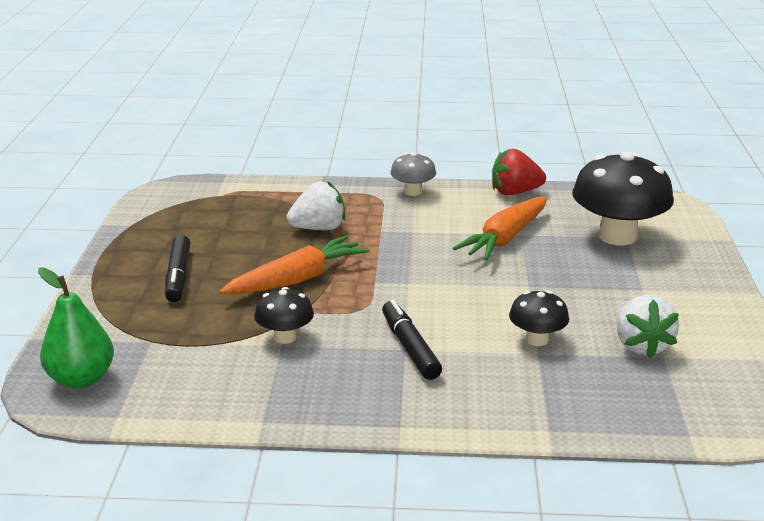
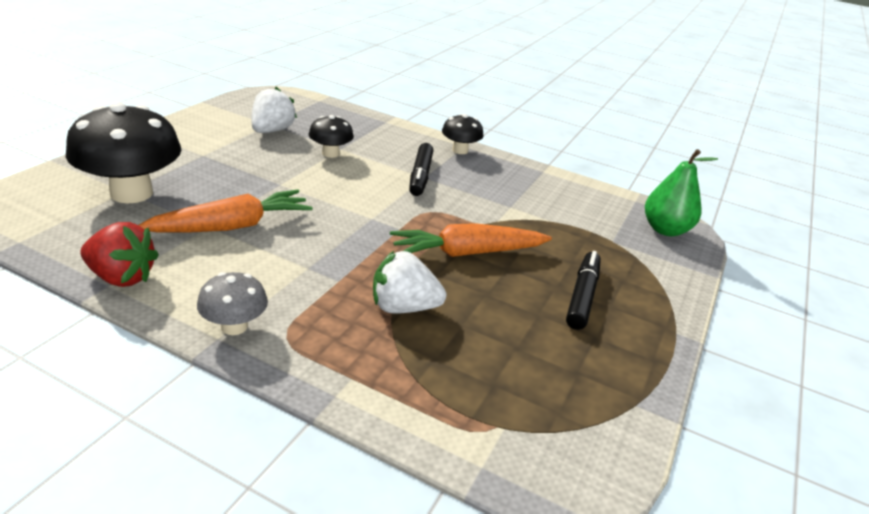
camera: 160 degrees left, 5 degrees up
(285, 337) = (505, 210): black mushroom -> black mushroom (460, 150)

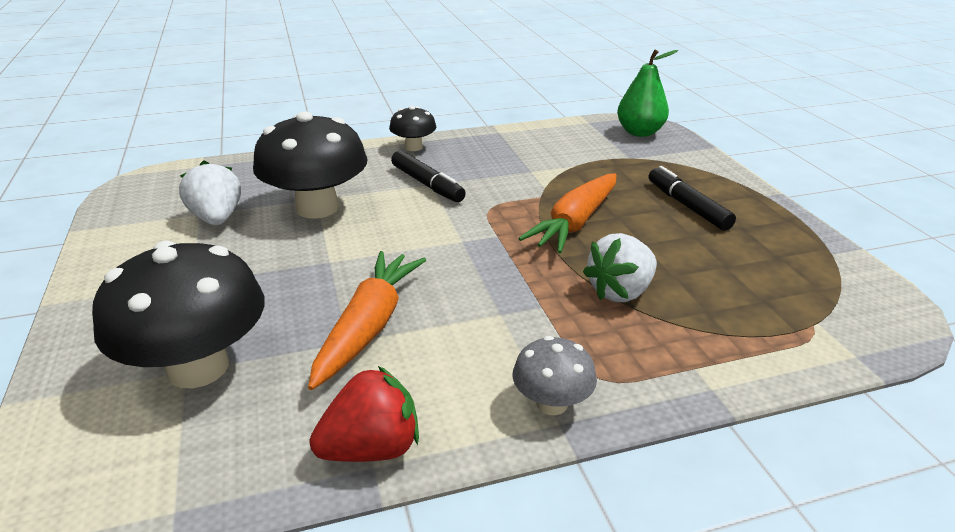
camera: 40 degrees left, 0 degrees up
(330, 153) = (317, 208): black mushroom -> black mushroom, size x1.96

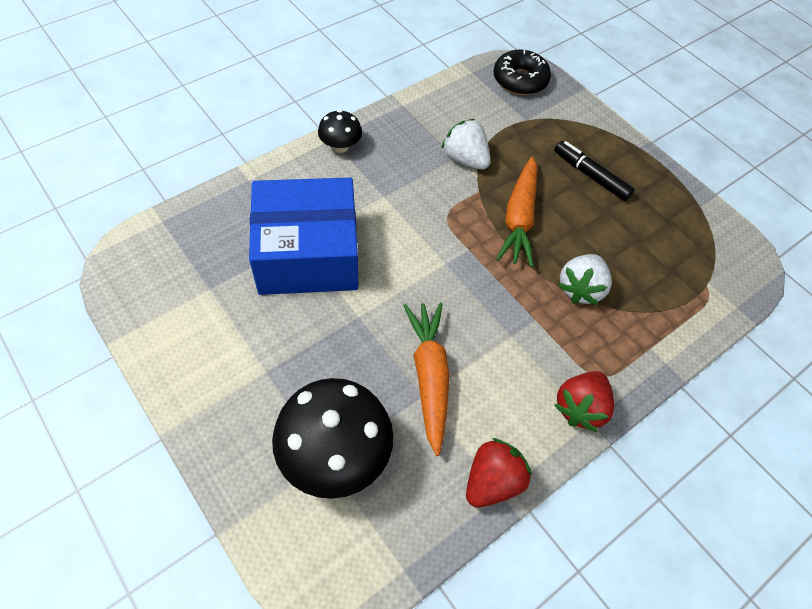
camera: 25 degrees left, 25 degrees up
(217, 218) = (230, 291): white strawberry -> white strawberry (465, 159)
(317, 208) = (307, 254): black mushroom -> blue box
(427, 184) = (381, 198): black marker -> none
(551, 403) = (580, 407): grey mushroom -> red strawberry
(639, 132) = (520, 80): green pear -> black donut

